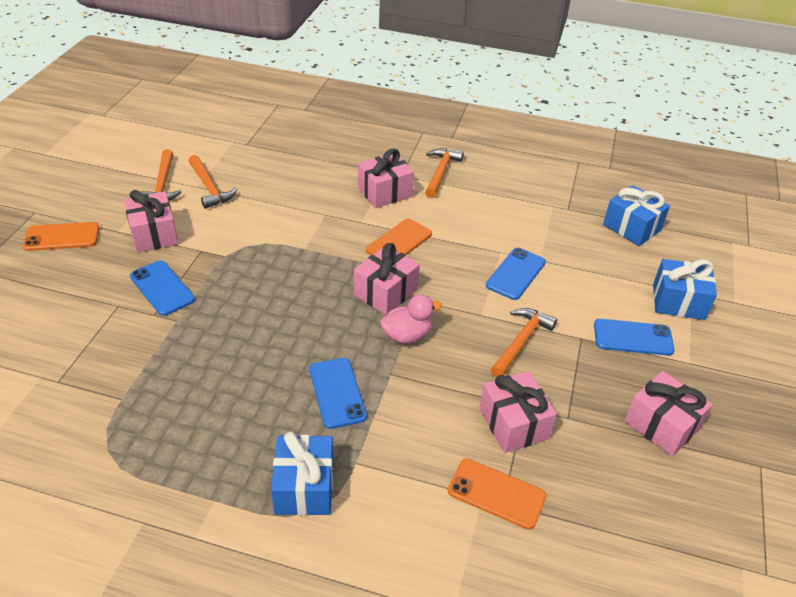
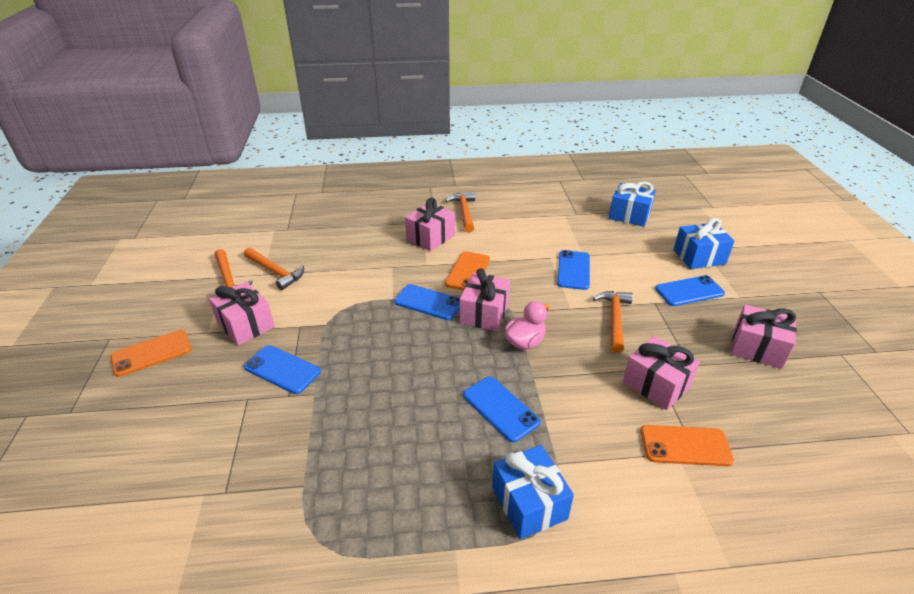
camera: 20 degrees left, 5 degrees down
(337, 263) = (428, 302): none -> blue phone

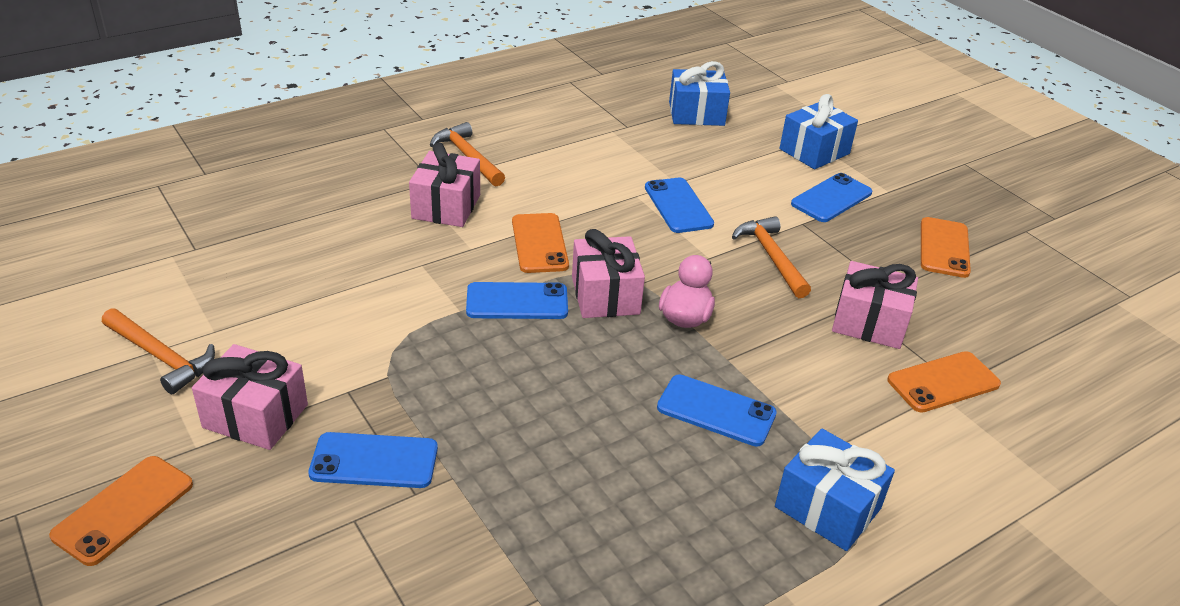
camera: 30 degrees left, 0 degrees up
(275, 272) = (235, 322): orange hammer -> none
(757, 348) = (944, 248): pink gift -> orange phone

